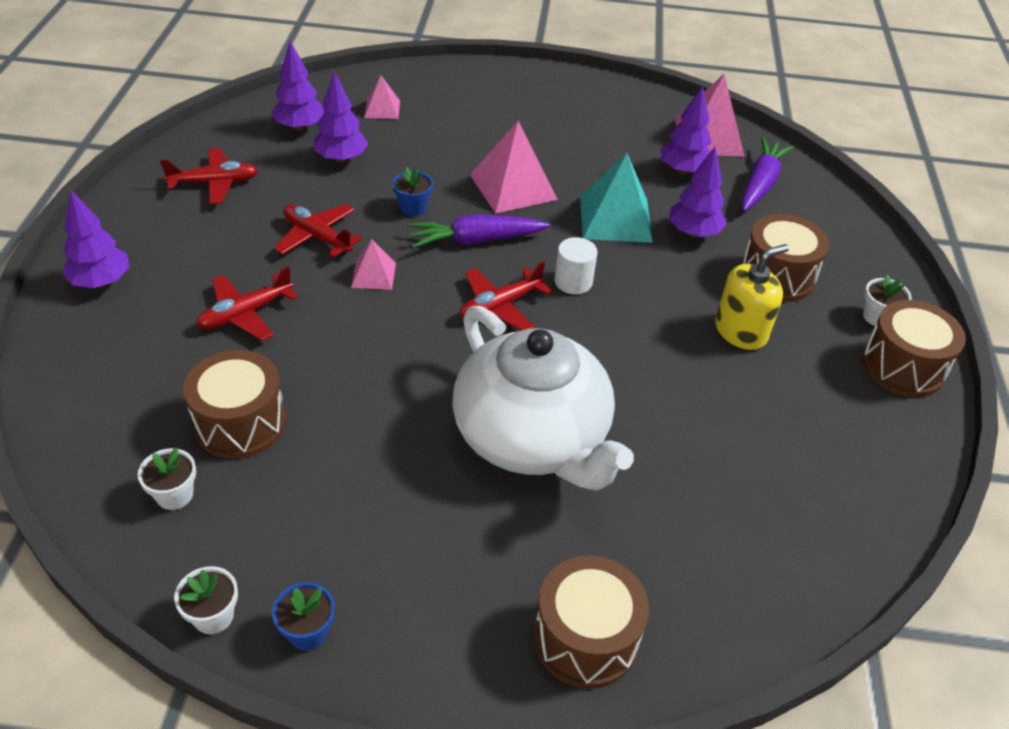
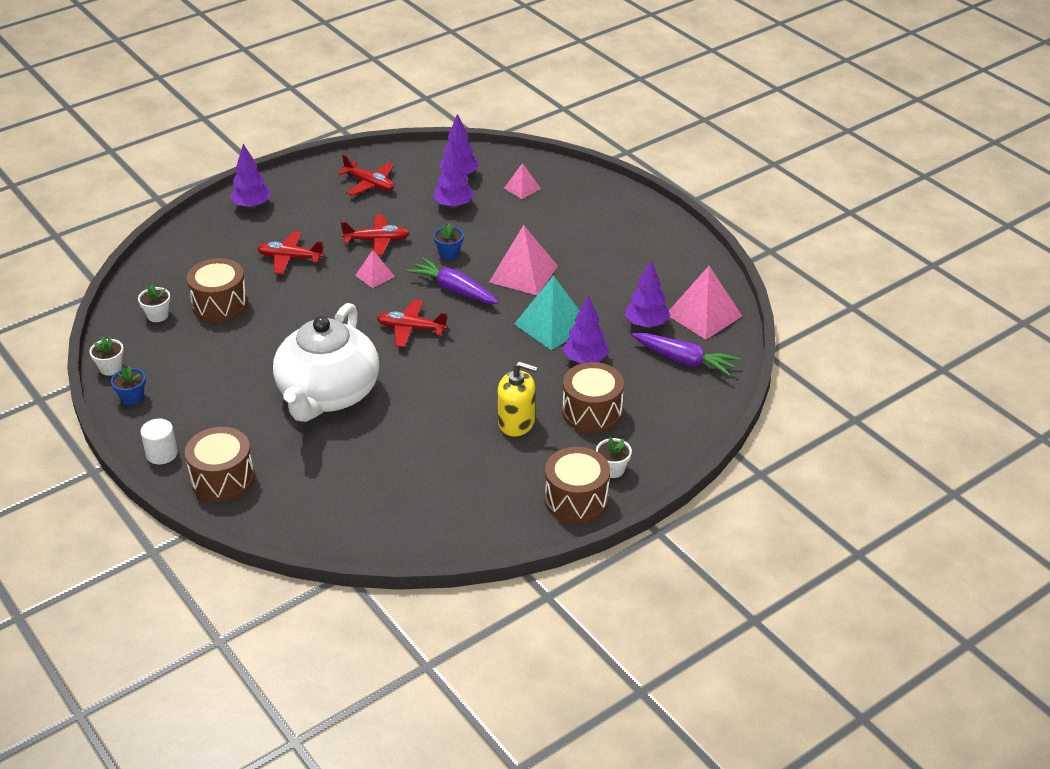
camera: 50 degrees right, 5 degrees down
(317, 237) = (377, 241): red plane -> red plane turned 90 degrees clockwise
(573, 282) = (469, 341): white cylinder -> white cylinder (162, 454)
(760, 183) = (684, 360): purple carrot -> purple carrot turned 45 degrees clockwise

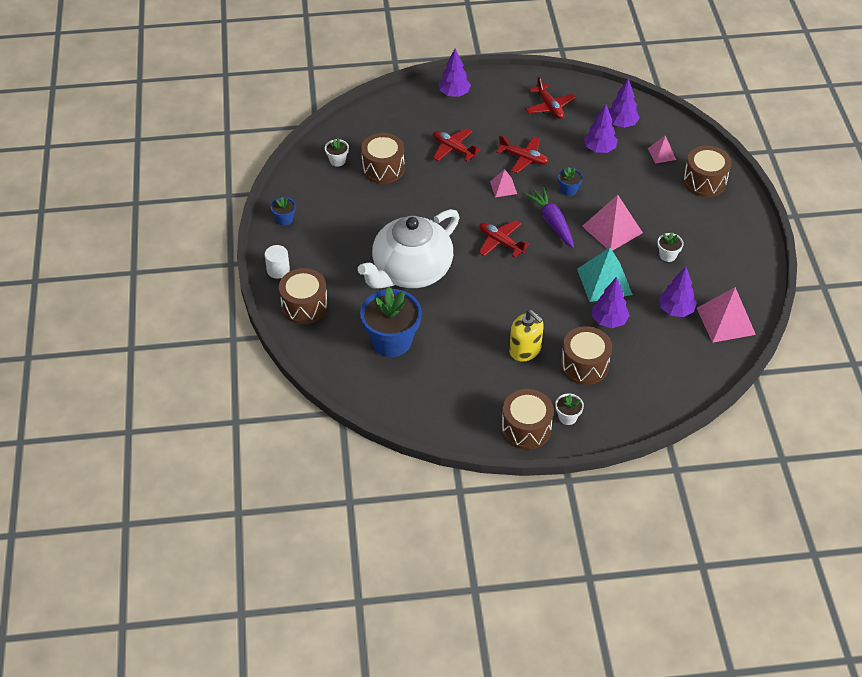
camera: 30 degrees right, 10 degrees up
(111, 368) = (284, 190): white flower pot -> white flower pot (667, 255)
(357, 474) = (391, 341): none -> blue flower pot
(585, 198) = (704, 181): none -> brown drum
(684, 360) = (683, 353): purple carrot -> none

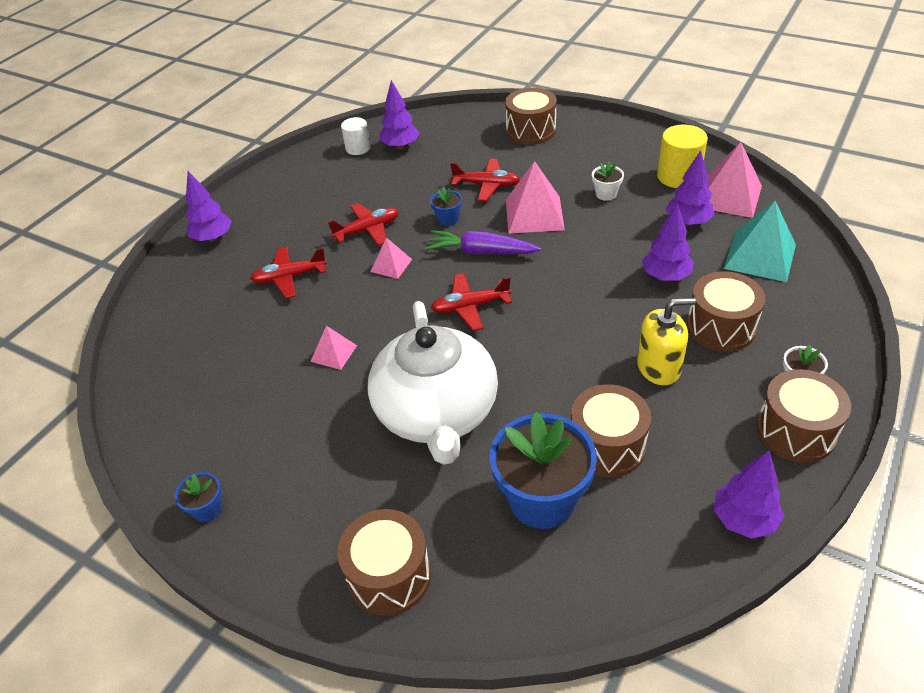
camera: 50 degrees left, 5 degrees down
(278, 270) = (290, 572): white cylinder -> white cylinder (358, 148)
(337, 160) = (179, 392): white flower pot -> none
(383, 168) = (244, 353): brown drum -> brown drum (607, 445)
(549, 106) = (320, 180): red plane -> red plane (486, 185)
(599, 149) = (416, 174): purple tree -> purple tree (743, 519)
(604, 281) = (604, 253): turquoise pyramid -> turquoise pyramid (760, 256)
(661, 154) = (468, 139): pink pyramid -> pink pyramid (334, 353)
(724, 285) = (678, 176): none -> yellow cylinder

